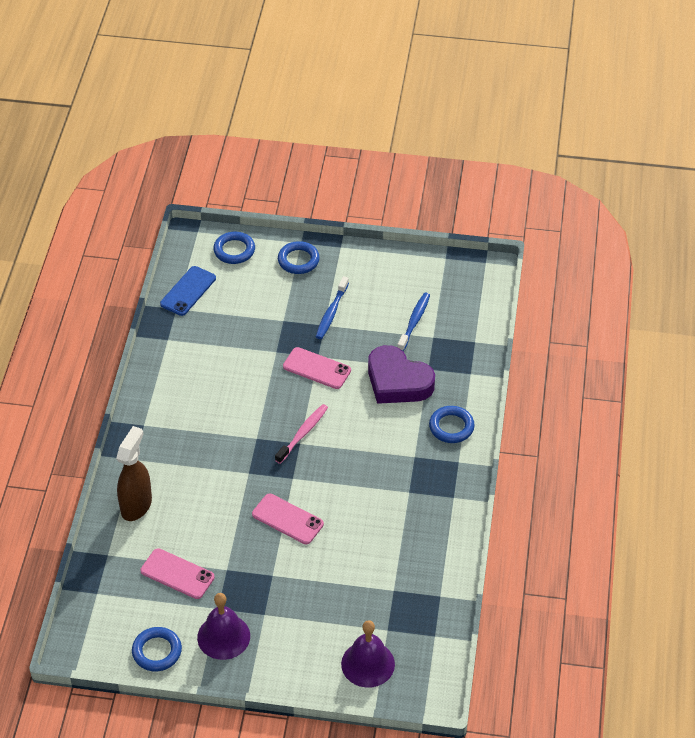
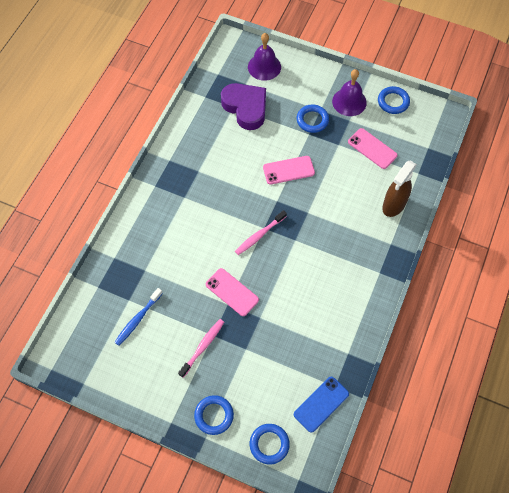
camera: 165 degrees left, 15 degrees up
(287, 519) = (288, 170): pink phone -> pink phone turned 60 degrees counterclockwise
(331, 312) = (202, 347): blue toothbrush -> pink toothbrush
(398, 381) = (172, 264): purple heart -> purple heart (245, 108)
(451, 427) = (148, 214): blue ring -> blue ring (312, 120)

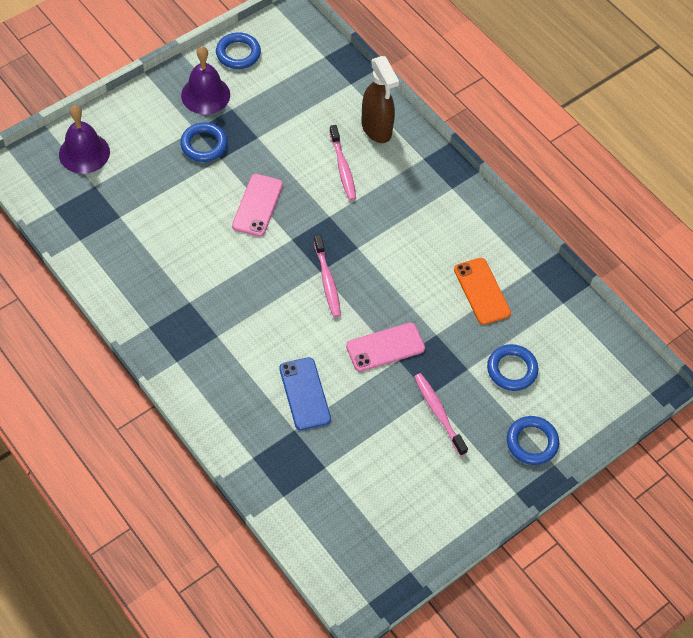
camera: 65 degrees left, 5 degrees down
(138, 319) = (358, 468): blue toothbrush -> none
(245, 108) = (132, 204): purple heart -> none
(269, 444) = (596, 402): blue ring -> blue ring (512, 370)
(310, 329) = (481, 291): none -> orange phone
(321, 404) = (576, 327): blue phone -> blue phone (304, 394)
(349, 201) = (342, 167): none -> pink toothbrush
(372, 148) = (287, 108): pink phone -> none

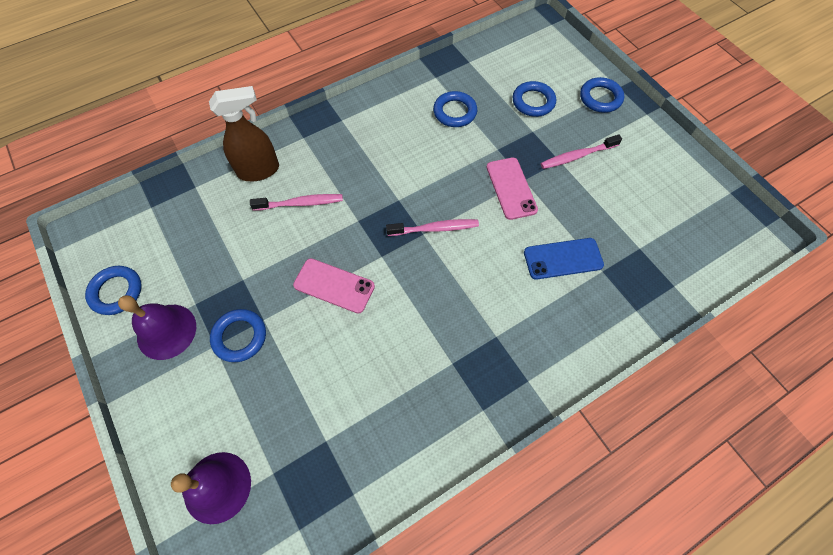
camera: 80 degrees left, 5 degrees up
(481, 291) = (455, 112): orange phone -> blue ring

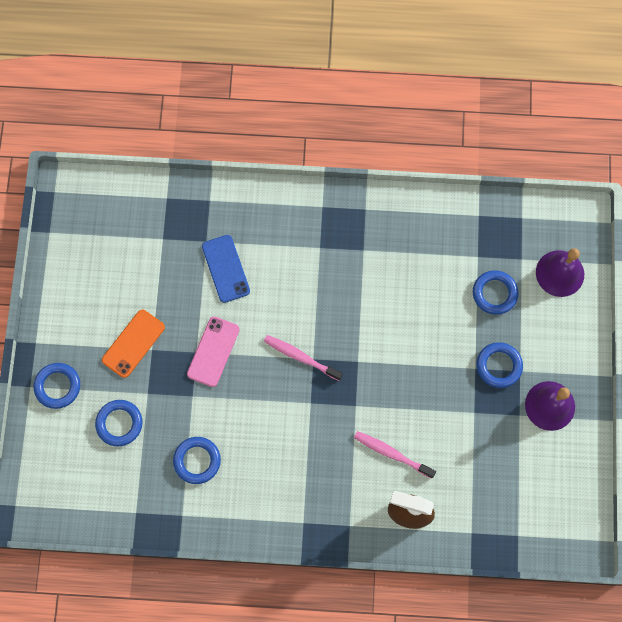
camera: 145 degrees left, 10 degrees up
(116, 292) = (575, 466): blue ring -> blue ring (494, 293)
(334, 285) = (408, 361): pink phone -> none
(563, 259) = (226, 268): blue phone -> blue phone turned 45 degrees clockwise
(577, 156) = (133, 343): pink toothbrush -> orange phone

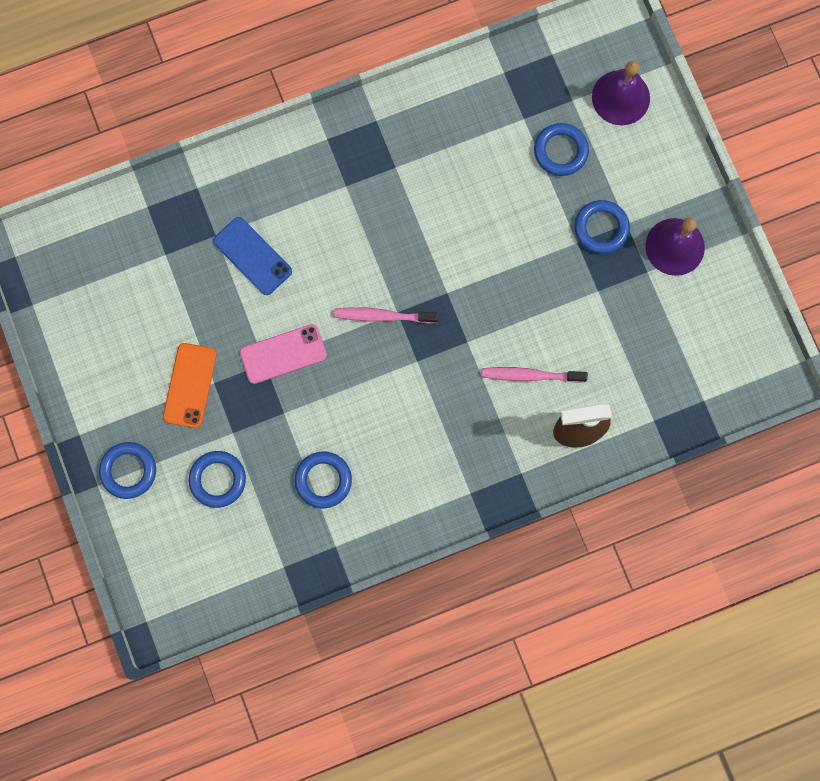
camera: 25 degrees left, 5 degrees up
(213, 351) = (283, 354): pink phone -> pink phone turned 75 degrees clockwise

